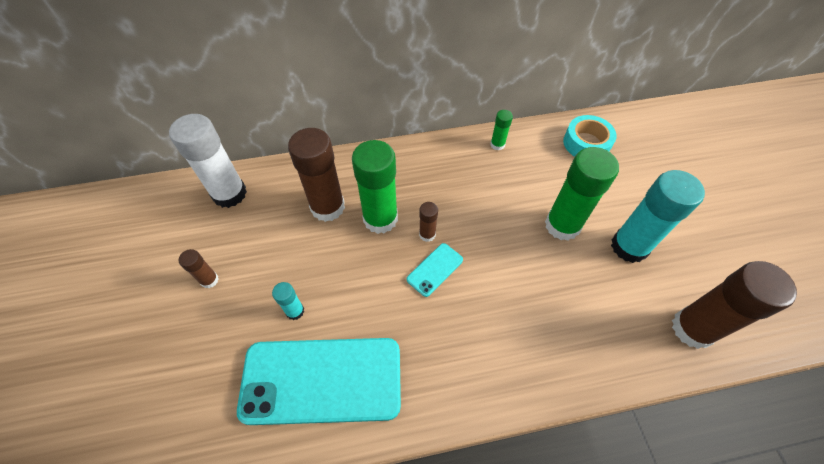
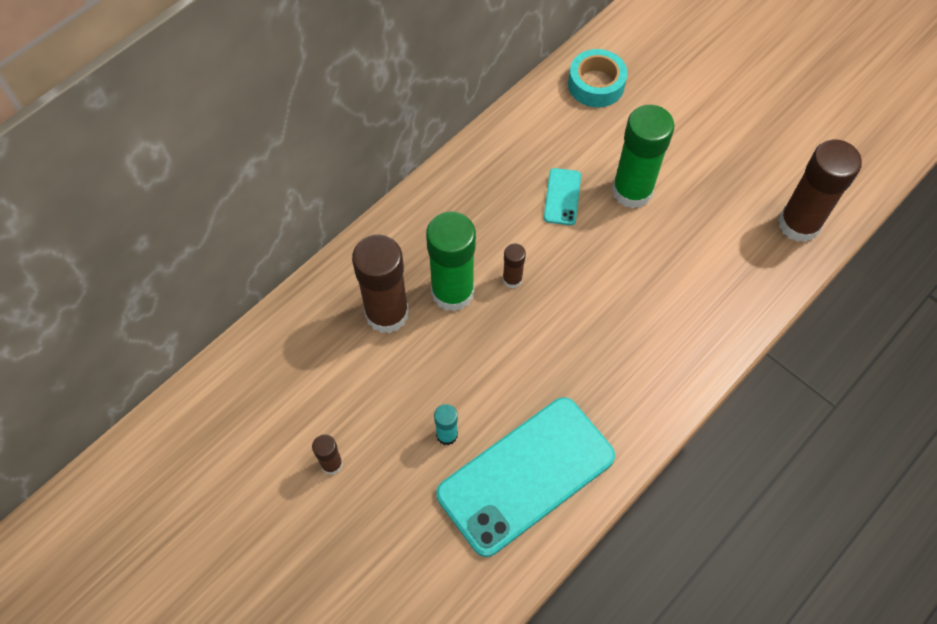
camera: 35 degrees left, 5 degrees up
(229, 194) = (263, 366): white glue stick -> none
(435, 269) = (547, 309): turquoise phone -> turquoise phone (562, 197)
(497, 144) = (508, 137): green glue stick -> none
(629, 246) = (704, 177): turquoise glue stick -> none

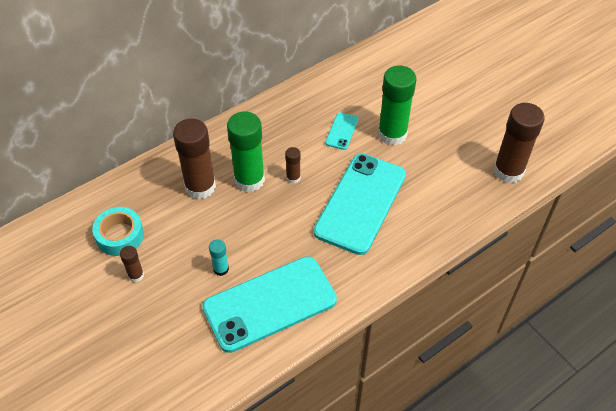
camera: 10 degrees right, 10 degrees down
(596, 84) = (383, 65): turquoise tape -> turquoise tape (120, 235)
(613, 304) = (360, 203): none -> turquoise phone

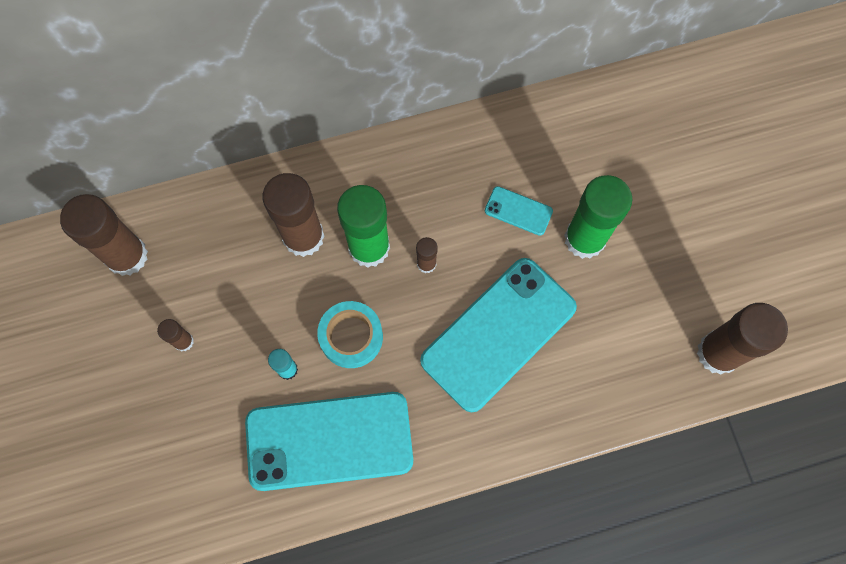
camera: 20 degrees right, 20 degrees up
(73, 235) = (127, 256): none -> brown glue stick
(120, 235) = (182, 276): turquoise tape -> turquoise tape (351, 337)
(341, 131) = (518, 211): turquoise phone -> turquoise phone turned 75 degrees clockwise

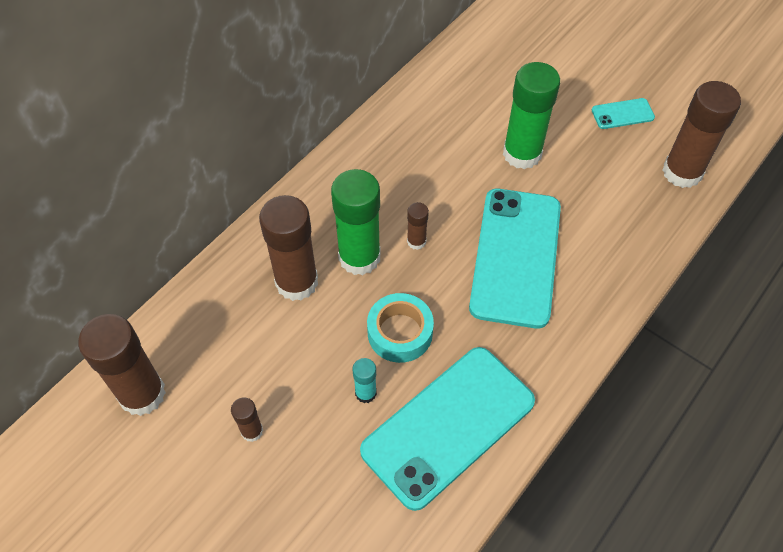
camera: 35 degrees left, 15 degrees down
(518, 211) = (456, 163): turquoise phone -> turquoise phone (622, 114)

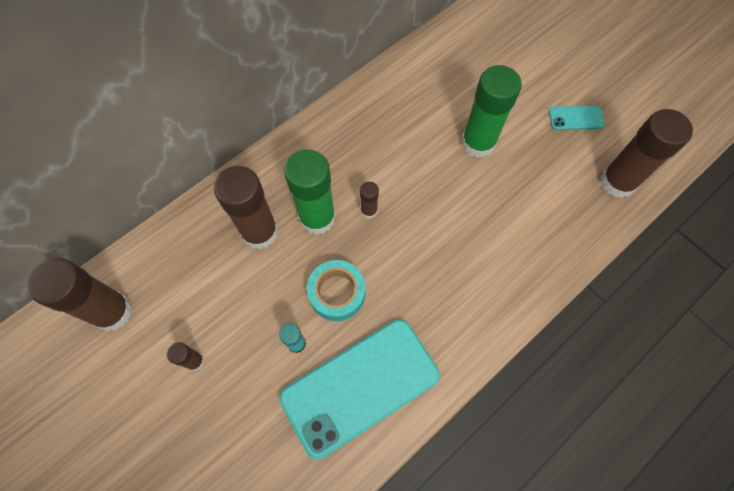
camera: 10 degrees right, 10 degrees up
(516, 257) = (452, 239): turquoise phone -> none

